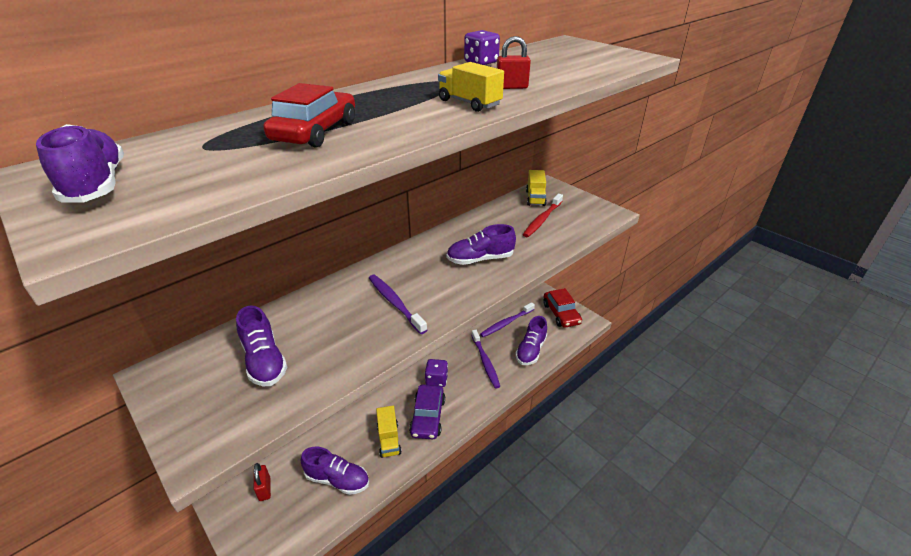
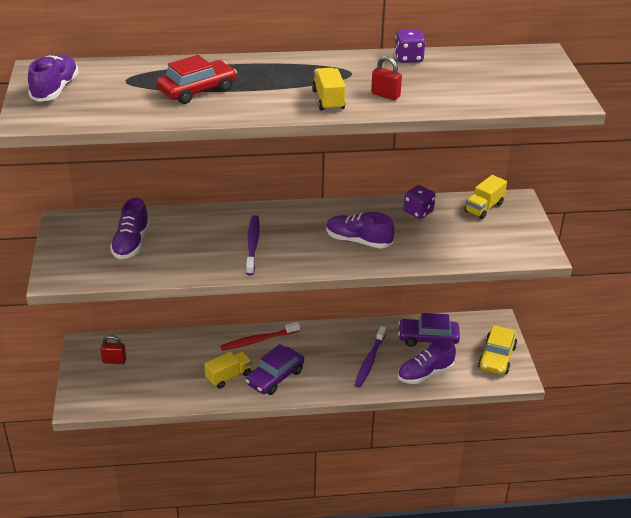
camera: 35 degrees right, 0 degrees up
(265, 489) = (114, 361): red padlock -> red padlock turned 75 degrees clockwise
(337, 479) = (168, 382): purple shoe -> none
(389, 439) = (228, 377): yellow truck -> yellow truck turned 150 degrees counterclockwise
(436, 380) = (310, 353): purple dice -> purple dice (418, 212)
(506, 323) = (428, 338): purple toothbrush -> purple car
(542, 219) = (461, 231): red toothbrush -> red toothbrush (258, 340)
(561, 314) = (497, 357): red car -> yellow car

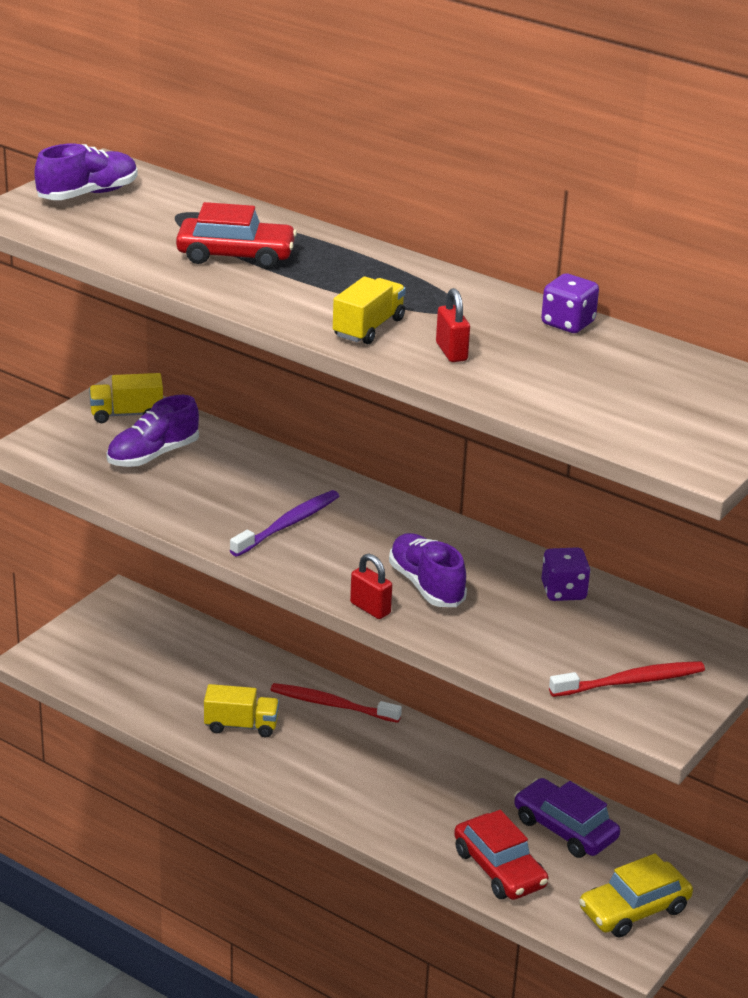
camera: 40 degrees right, 5 degrees down
(114, 361) = (134, 634): red padlock -> red padlock (370, 608)
(275, 377) = (296, 758): purple car -> none
(370, 361) = (444, 810): purple toothbrush -> none
(425, 373) = (499, 868): purple shoe -> red car
(484, 207) = (669, 632): yellow truck -> yellow truck (126, 414)
(501, 239) = (630, 682): none -> red toothbrush

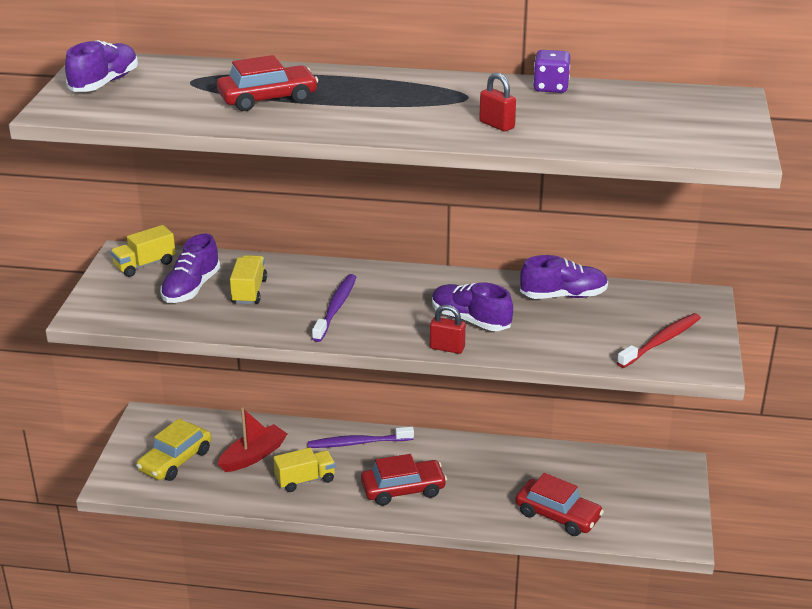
camera: 25 degrees left, 0 degrees up
(205, 679) = (253, 456): none -> red boat
(332, 705) = (358, 443): red toothbrush -> purple toothbrush
(342, 775) = (403, 489): none -> red car
(368, 328) = (421, 124): yellow truck -> yellow truck (249, 291)
(563, 591) = (563, 296): purple dice -> purple shoe
(565, 829) = (577, 472): purple car -> none
(634, 909) = (662, 510): yellow car -> yellow car (175, 460)

